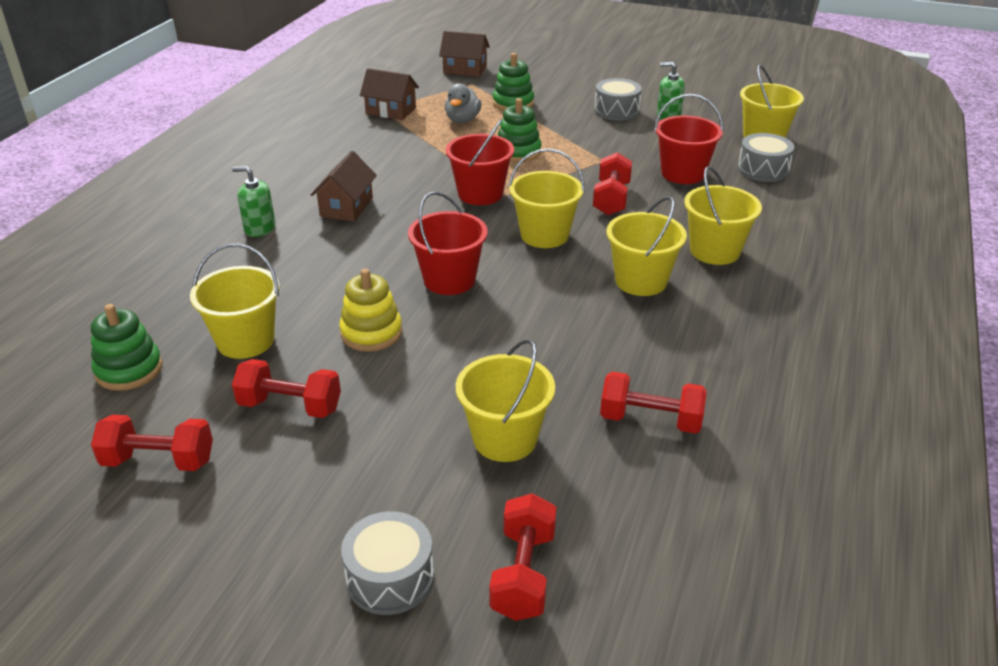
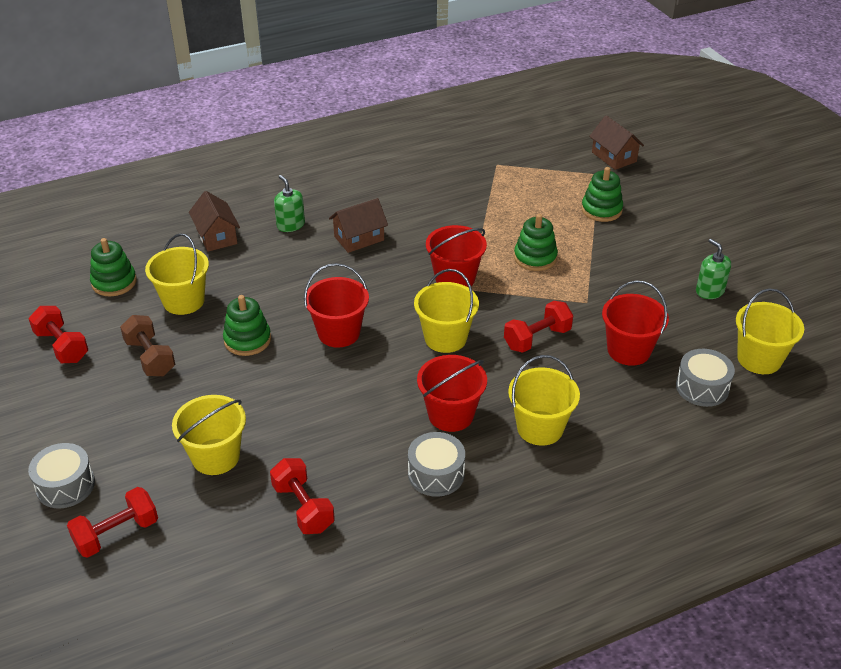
camera: 45 degrees right, 5 degrees up
(290, 406) = (150, 358): red dumbbell -> brown dumbbell
(371, 333) = (247, 340): yellow stacking toy -> green stacking toy
(391, 111) = (501, 170): brown house -> brown house (216, 236)
(462, 120) = (539, 206): grey duck -> none
(616, 111) = (673, 262): grey drum -> grey drum (436, 474)
(640, 281) = (451, 414): yellow bucket -> red bucket

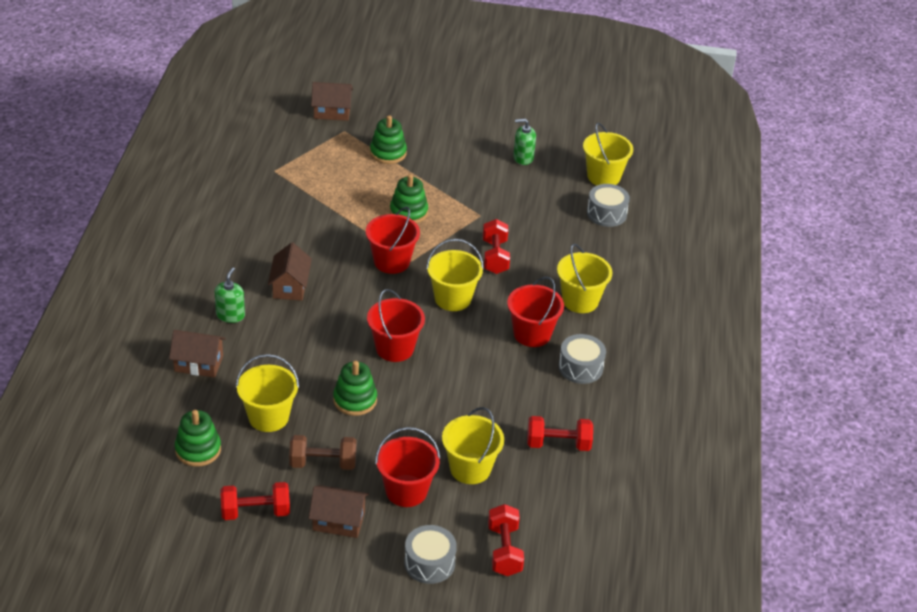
camera: 60 degrees left, 0 degrees up
(83, 400) = (338, 521): none -> brown house
(290, 225) = (230, 315): green soap dispenser -> green soap dispenser turned 105 degrees clockwise
(628, 350) = (545, 224): red bucket -> red bucket (406, 491)

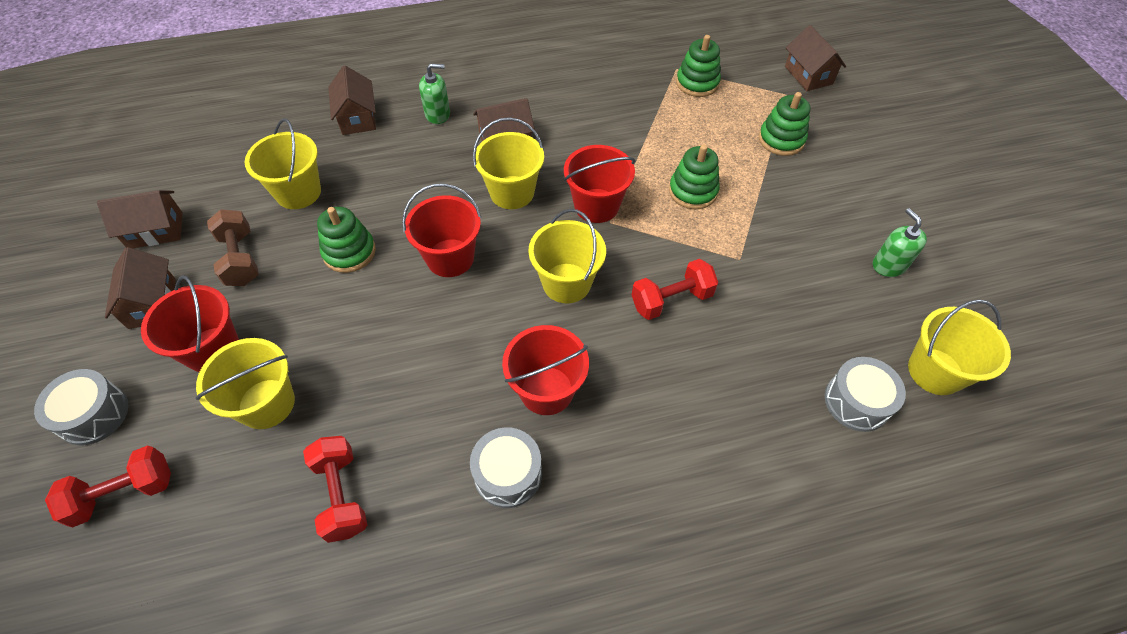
camera: 70 degrees right, 15 degrees up
(198, 450) = (235, 159): green stacking toy -> green stacking toy (697, 83)
(255, 512) = (155, 230): red dumbbell -> brown house
(580, 300) = (647, 428): yellow bucket -> yellow bucket (512, 192)

